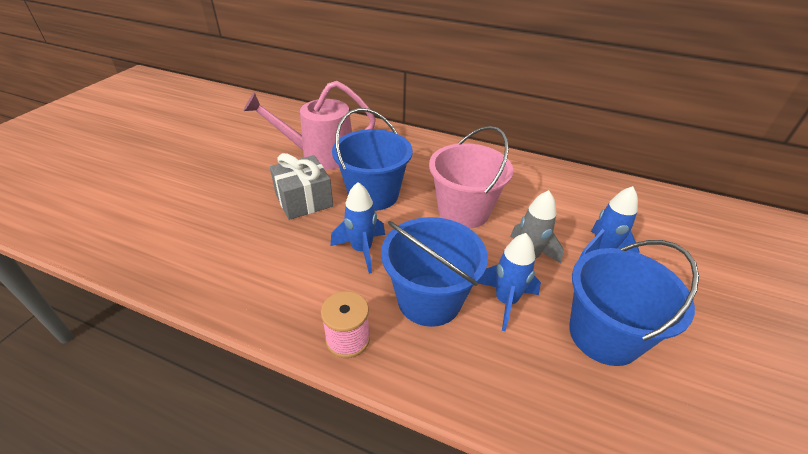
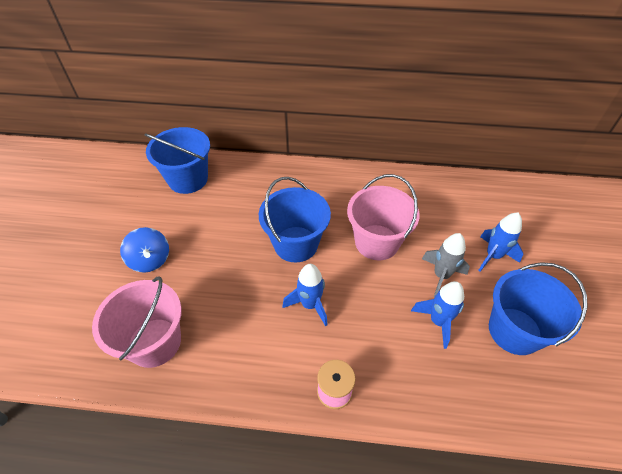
camera: 15 degrees left, 10 degrees up
(184, 245) = (154, 342): none -> pink bucket
(222, 178) = (150, 260): none -> blue spinning top
(304, 200) = (238, 266): grey gift -> none
(321, 155) = (229, 210): pink watering can -> none
(429, 299) = (381, 337): blue bucket -> blue bucket (188, 179)

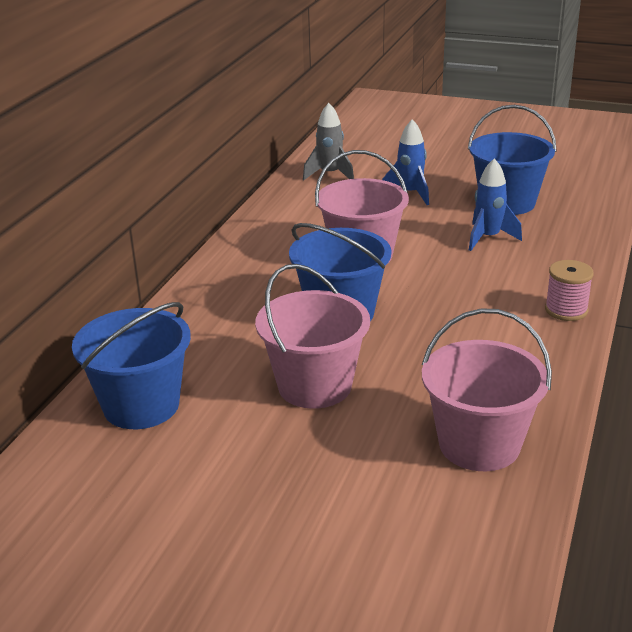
camera: 75 degrees left, 20 degrees down
(150, 260) = (318, 450): blue spinning top -> none
(211, 246) = (314, 386): none -> pink bucket
(310, 305) = (446, 313): blue rocket -> none
(441, 276) = (427, 226): grey rocket -> grey rocket (330, 174)

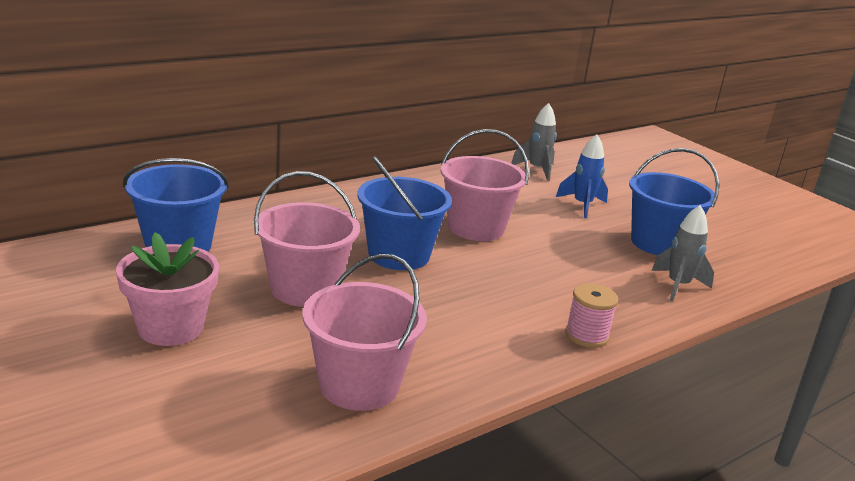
camera: 30 degrees right, 5 degrees down
(262, 486) = (170, 327): none -> pink flower pot
(488, 238) = (600, 259): blue rocket -> none
(566, 234) = (678, 286): none -> grey rocket

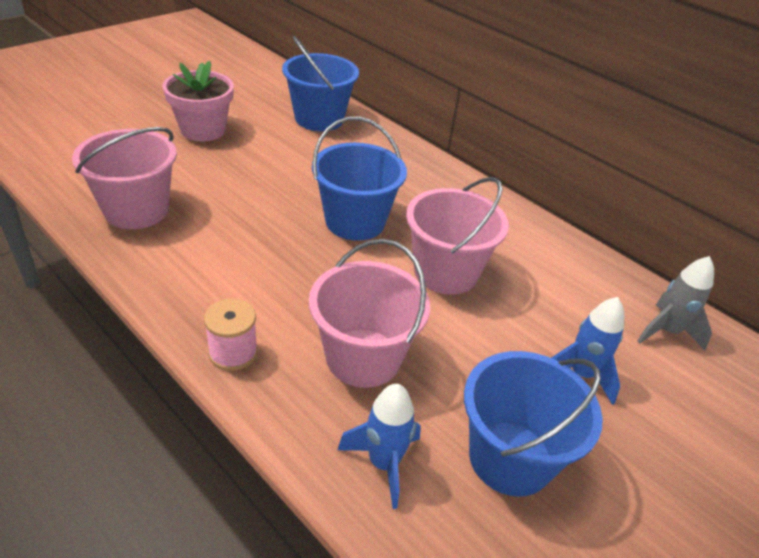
camera: 80 degrees right, 15 degrees up
(305, 289) = (273, 176): pink bucket -> pink bucket (363, 358)
(678, 286) = (383, 463): grey rocket -> blue rocket

